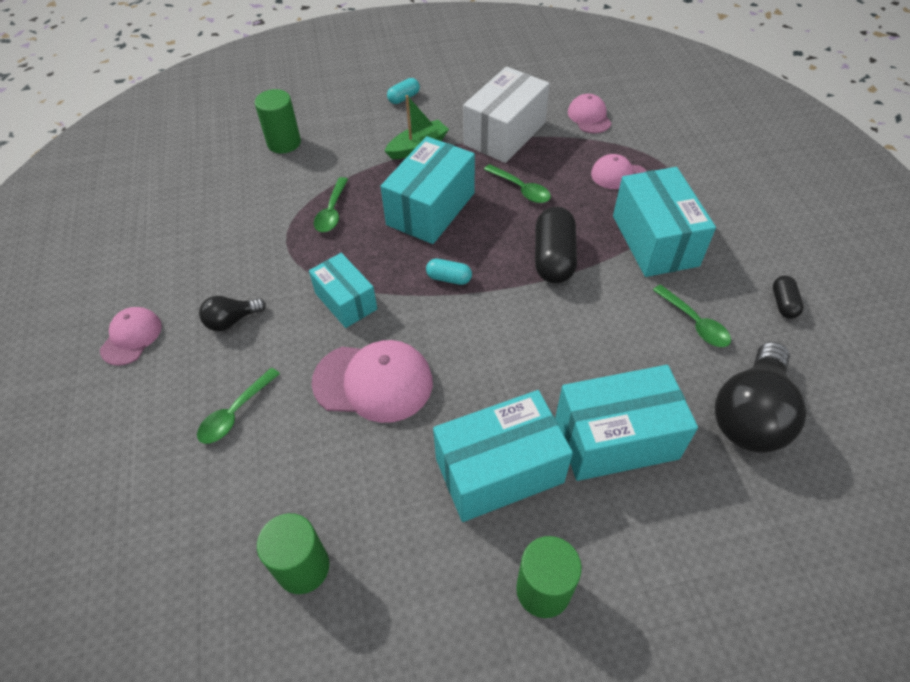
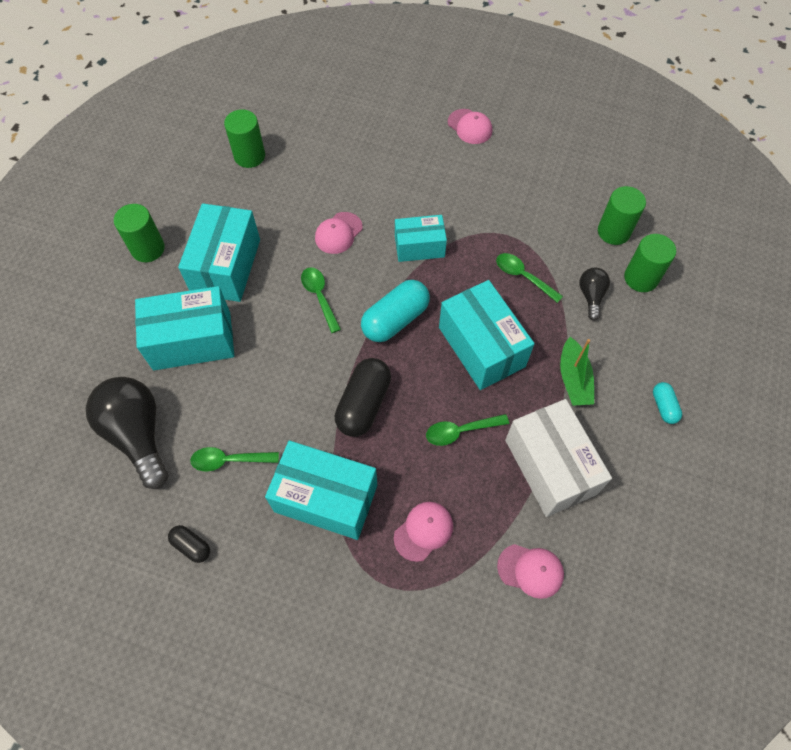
camera: 120 degrees right, 10 degrees up
(232, 320) = (447, 179): black light bulb -> black light bulb (591, 296)
(235, 413) = (369, 158): green spoon -> green spoon (319, 296)
(238, 174) = (613, 232): none -> green cylinder
(373, 382) = (338, 233): pink cap -> pink cap, size x0.59
(449, 278) = (395, 320): turquoise capsule -> turquoise capsule, size x1.93
(553, 258) = (364, 404): black capsule -> black capsule turned 75 degrees clockwise
(616, 438) = (192, 340): turquoise box -> turquoise box turned 60 degrees clockwise

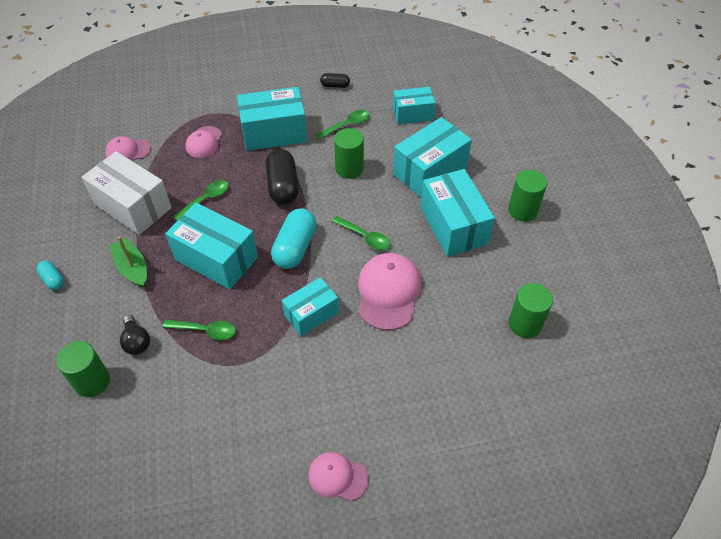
camera: 150 degrees right, 10 degrees down
(138, 434) = (413, 114): black light bulb -> turquoise box
(338, 233) = (388, 292): pink cap -> pink cap, size x1.68
(613, 232) = (131, 420): green cylinder -> green cylinder (349, 169)

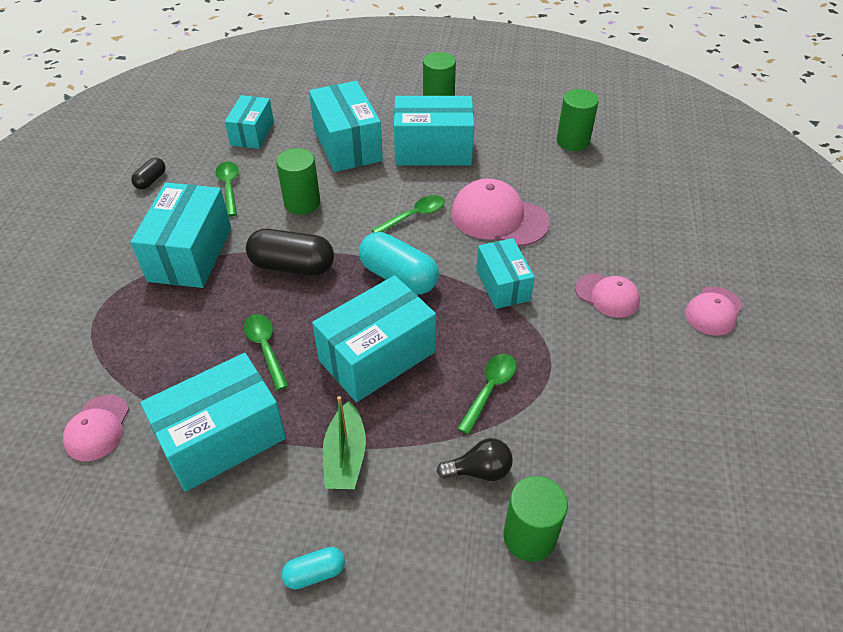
camera: 70 degrees left, 5 degrees down
(132, 268) = (345, 456): green boat -> green boat turned 75 degrees counterclockwise
(133, 206) = (222, 438): white box -> turquoise box
(204, 142) = (151, 330): pink cap -> pink cap (607, 295)

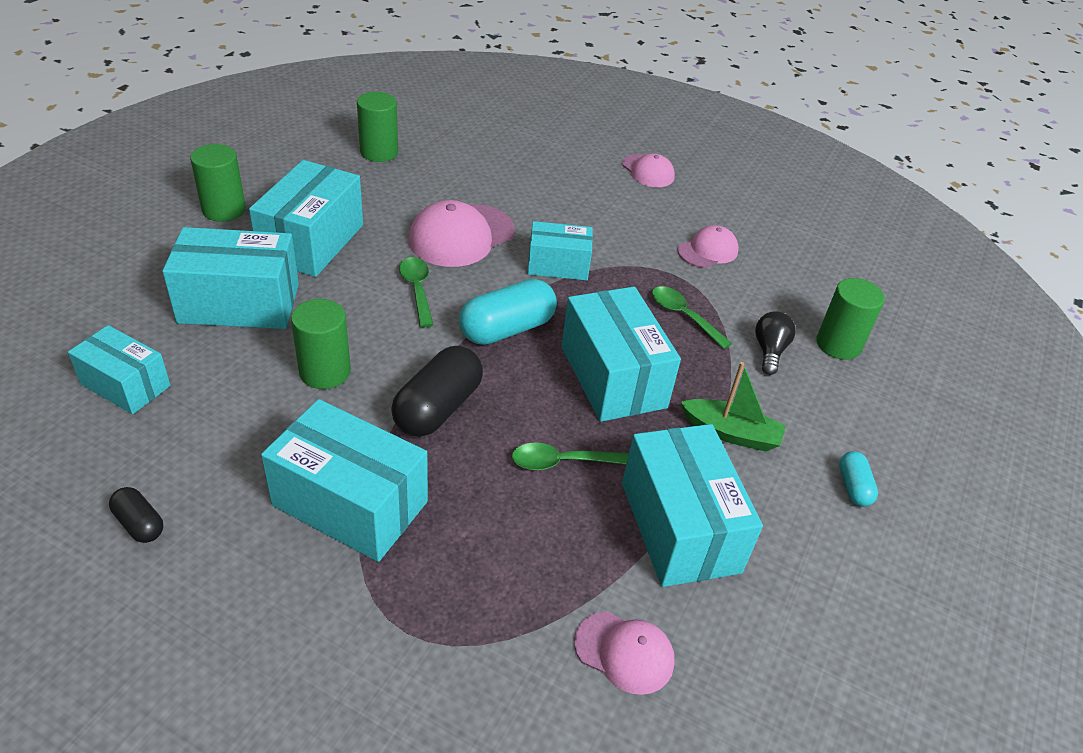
camera: 75 degrees left, 5 degrees down
(229, 187) = (233, 435): green spoon -> none
(607, 295) = (604, 213): pink cap -> pink cap (708, 251)

